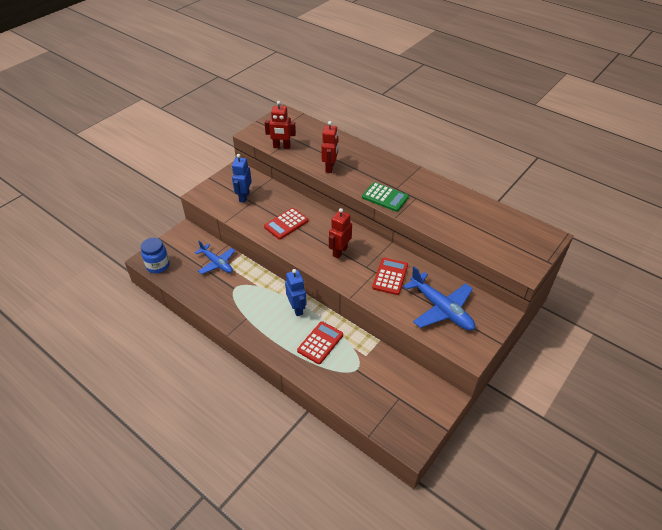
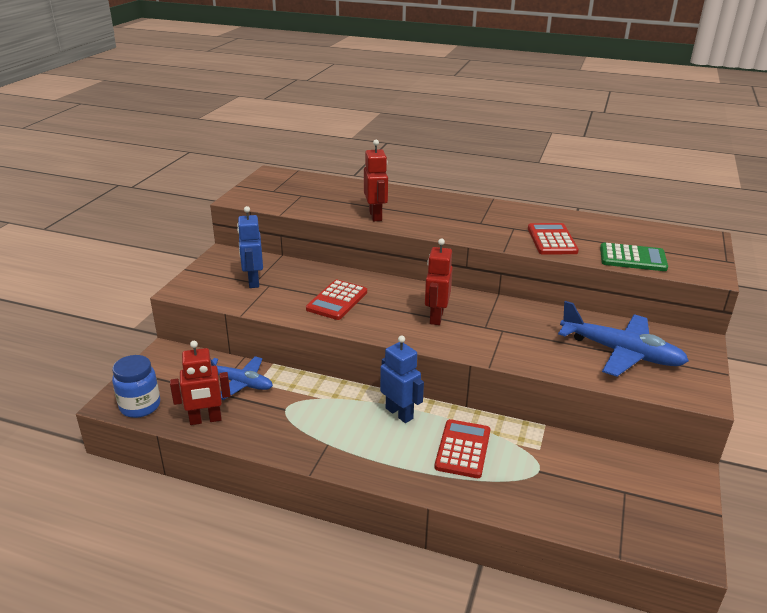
camera: 20 degrees left, 15 degrees down
(281, 147) = (291, 205): red robot -> red robot (205, 420)
(385, 197) = (473, 233): green calculator -> green calculator (632, 258)
(390, 276) = (526, 331): red calculator -> red calculator (552, 240)

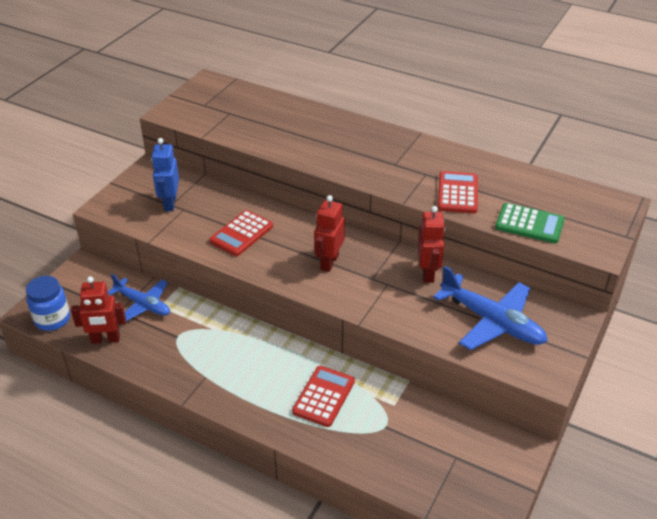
camera: 10 degrees right, 10 degrees up
(375, 216) = (293, 146): red robot -> red robot (428, 273)
(399, 413) = (278, 353): blue robot -> none

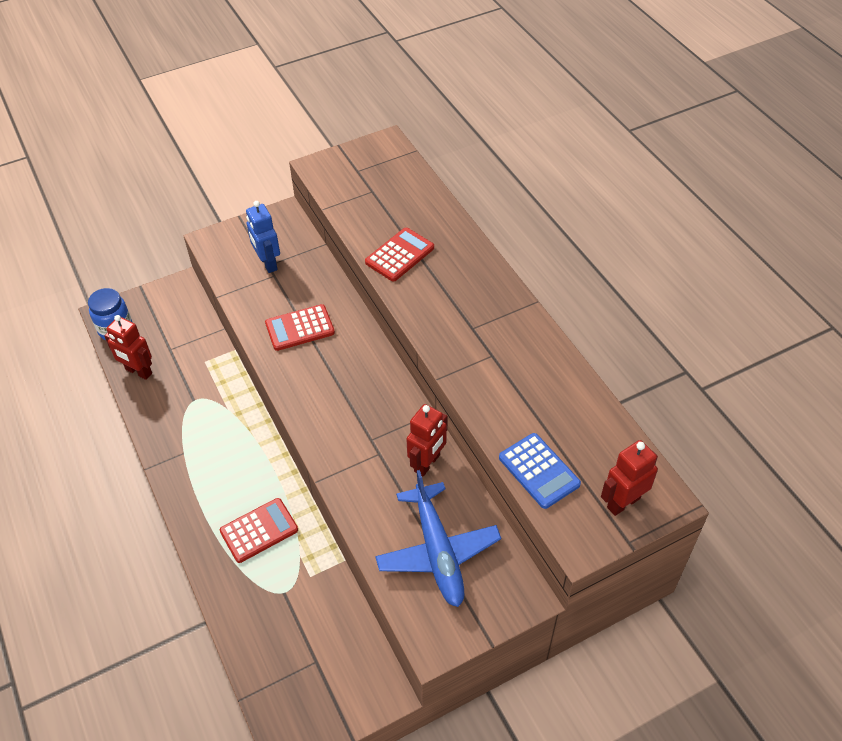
camera: 35 degrees right, 10 degrees up
(143, 304) = (193, 352): blue plane -> none
(170, 203) = (268, 263): blue robot -> blue robot turned 60 degrees counterclockwise
(329, 262) = (348, 401): red robot -> red robot (623, 502)
(457, 193) = (501, 395): red calculator -> red calculator (399, 255)
(529, 224) = (539, 471): green calculator -> blue calculator

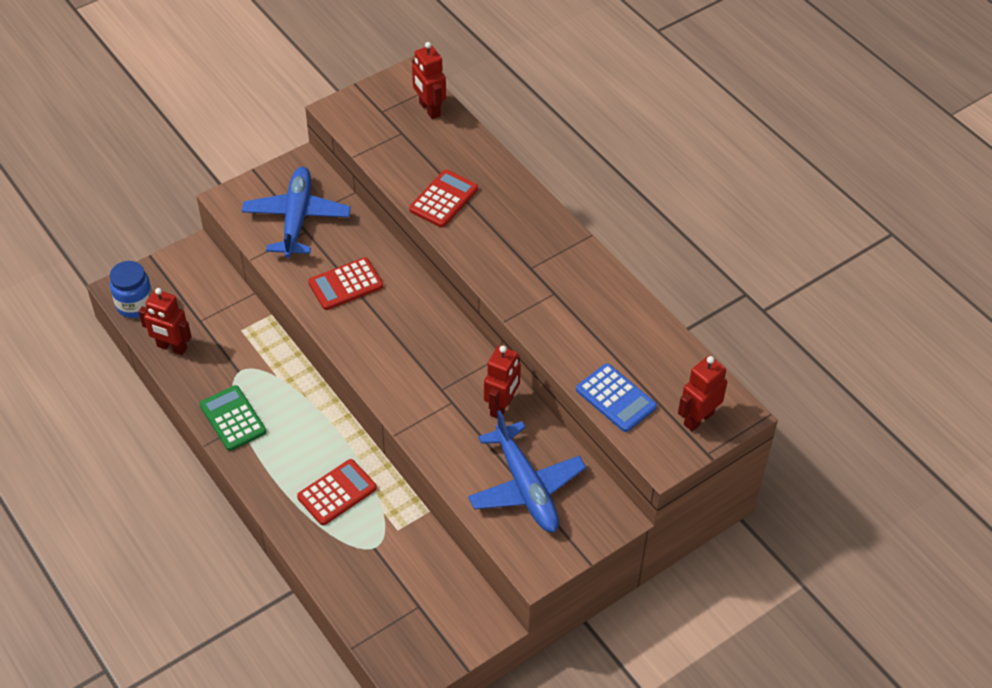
camera: 10 degrees left, 0 degrees up
(177, 445) = (233, 418): none -> green calculator
(268, 263) = (296, 219): blue robot -> blue plane
(401, 172) = (429, 109): none -> red robot

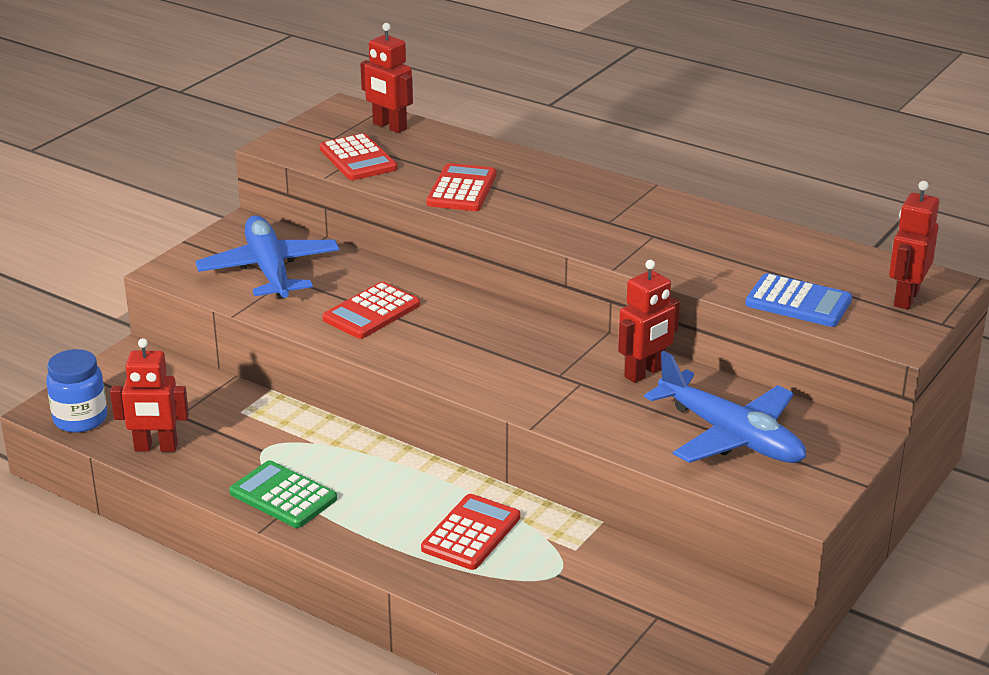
camera: 20 degrees left, 20 degrees down
(387, 142) = (358, 159): none -> red calculator
(502, 406) = (644, 373): red robot -> red robot turned 45 degrees clockwise

